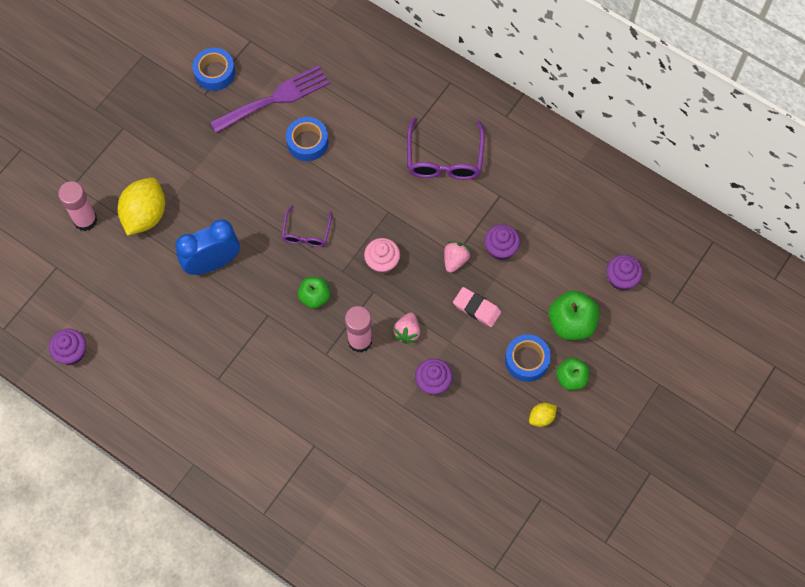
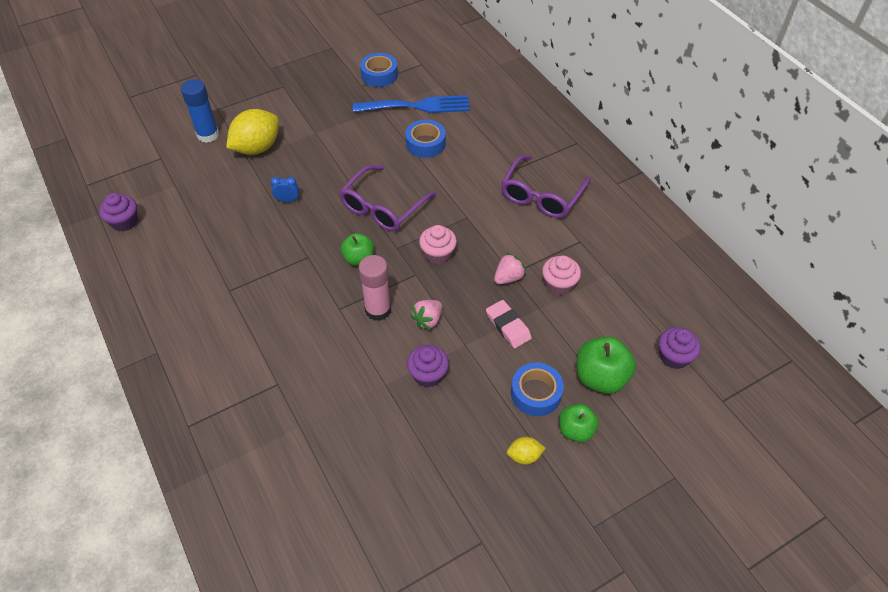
camera: 25 degrees right, 15 degrees down
(85, 220) = (208, 135): pink glue stick -> blue glue stick
(212, 263) = (287, 200): blue clock -> blue clock, size x0.44
(275, 98) = (417, 106): purple fork -> blue fork
(306, 232) = (383, 207): purple glasses -> purple glasses, size x1.68
(500, 248) = (559, 284): purple cupcake -> pink cupcake

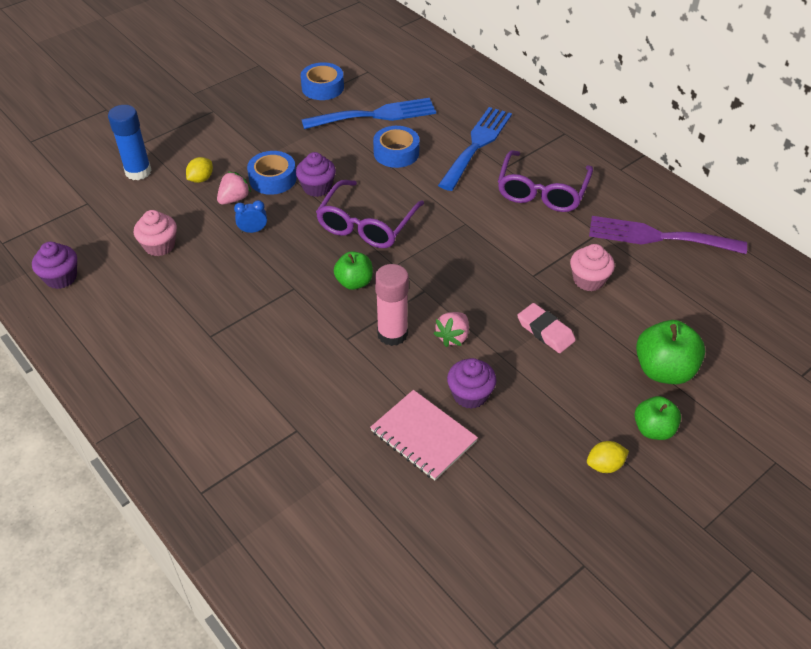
camera: 10 degrees left, 5 degrees down
(257, 148) = (201, 179): yellow lemon -> yellow lemon, size x0.47
(379, 405) = (423, 436): none -> pink notebook
(438, 254) = (444, 266): pink cupcake -> pink cupcake (159, 246)
(497, 144) = (477, 144): none -> blue fork
(508, 278) = (531, 280): pink strawberry -> pink strawberry (234, 199)
(536, 393) = (597, 397): blue tape -> blue tape (273, 179)
(631, 252) = (658, 237): none -> purple fork
(674, 357) = (736, 338): purple cupcake -> purple cupcake (317, 187)

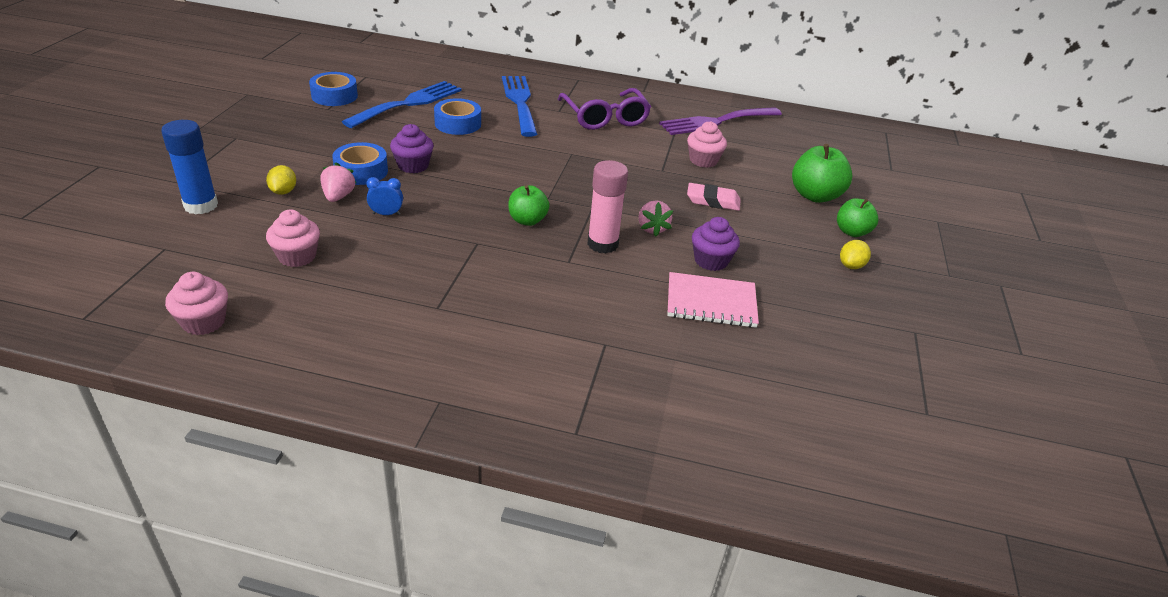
camera: 40 degrees left, 10 degrees down
(61, 278) = (204, 322): purple cupcake -> pink cupcake
(253, 230) = (386, 214): blue clock -> blue clock turned 45 degrees clockwise
(367, 224) = (490, 177): purple glasses -> none

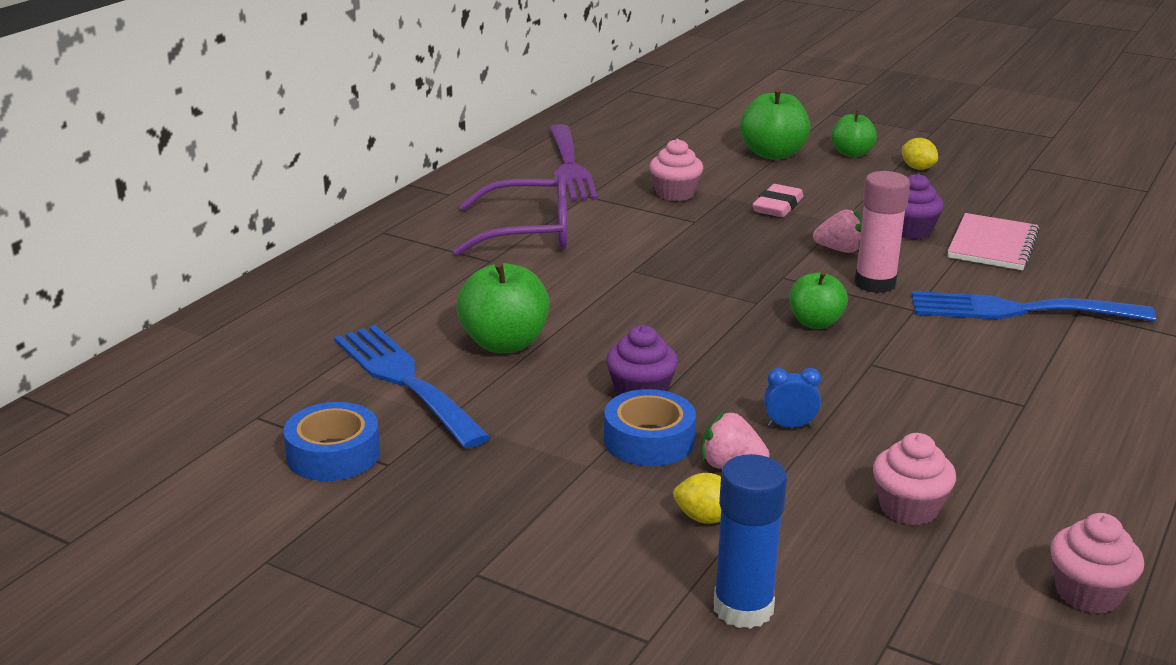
camera: 70 degrees left, 10 degrees down
(386, 214) = (789, 426): blue clock -> blue clock turned 75 degrees clockwise
(458, 124) = (504, 343): blue tape -> green apple
(520, 102) = (446, 285): blue fork -> blue fork (1017, 310)

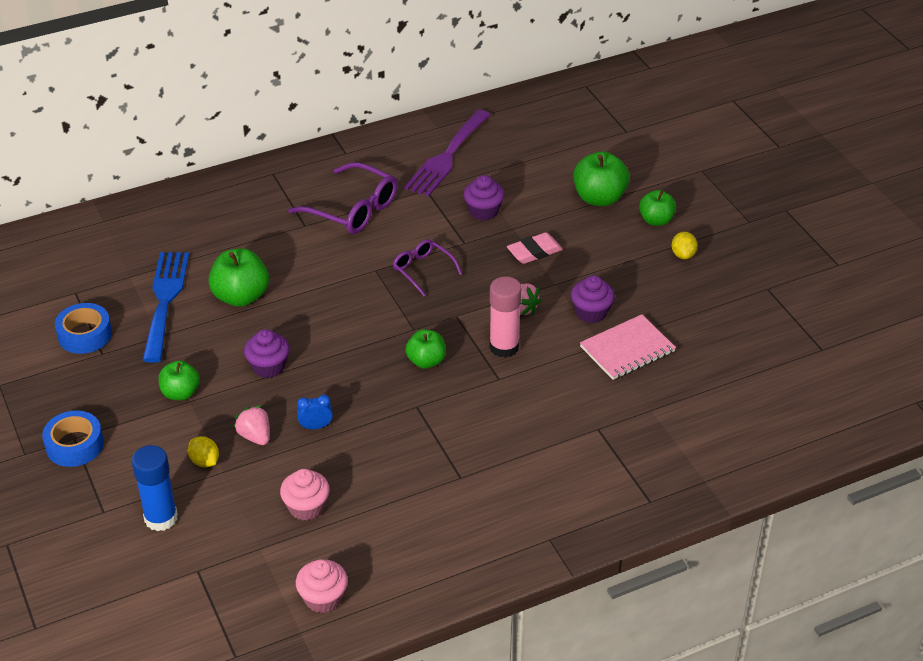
camera: 35 degrees right, 15 degrees up
(564, 462) = (180, 393): none -> green apple
(649, 440) = (235, 400): blue tape -> blue tape (74, 445)
(675, 193) = (483, 211): pink cupcake -> purple cupcake
(687, 254) = (423, 270): none -> purple glasses
(789, 426) = (316, 426): blue clock -> blue clock turned 45 degrees counterclockwise
(1017, 310) = (561, 409): blue fork -> none

